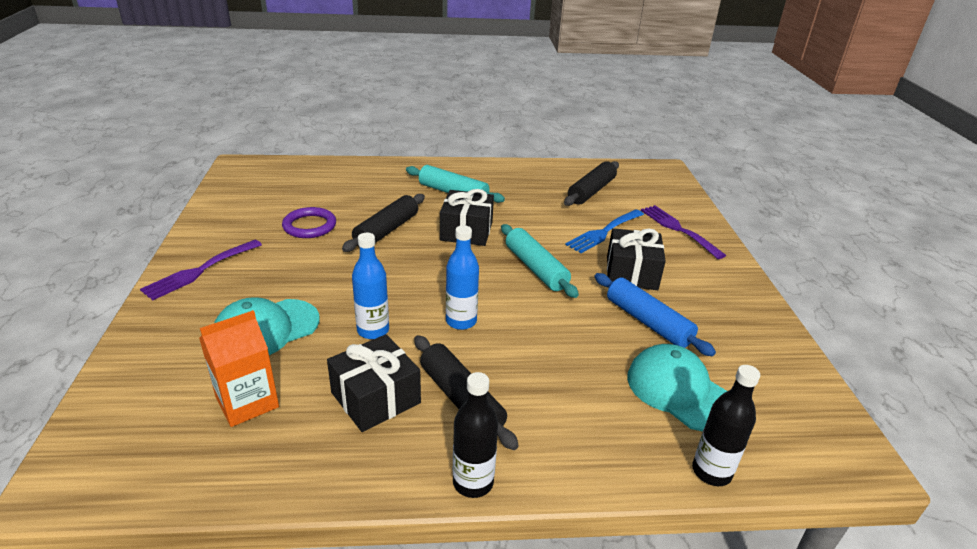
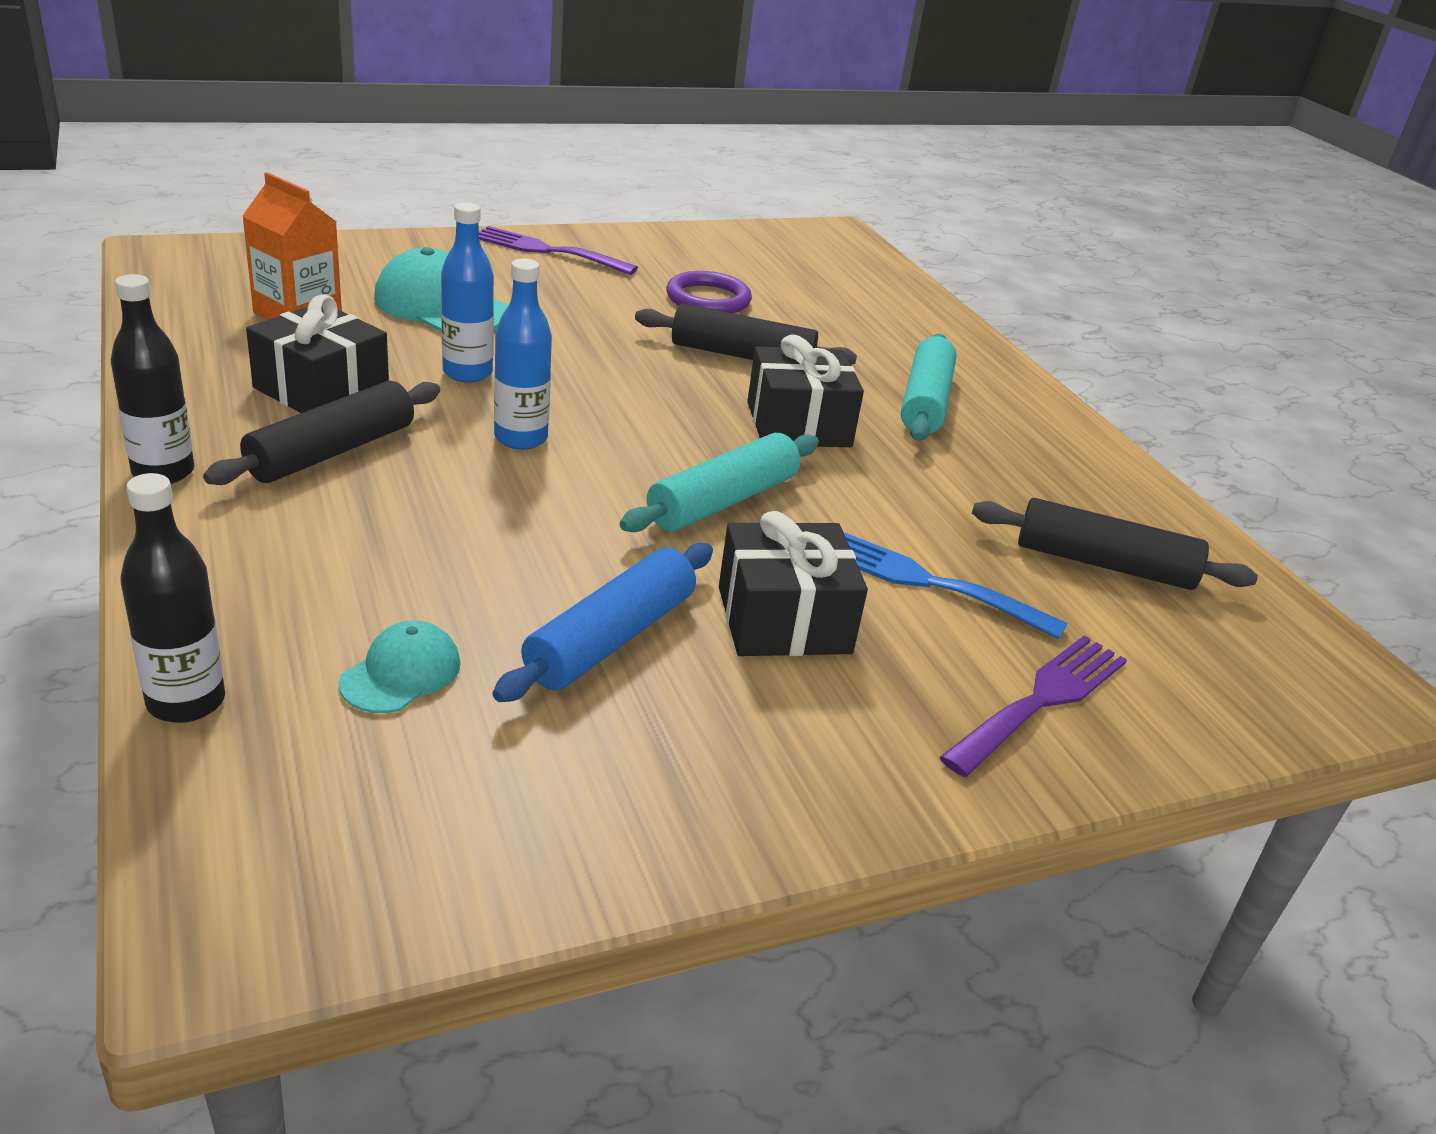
camera: 70 degrees right, 0 degrees up
(679, 391) = (401, 673): turquoise cap -> turquoise cap, size x0.56

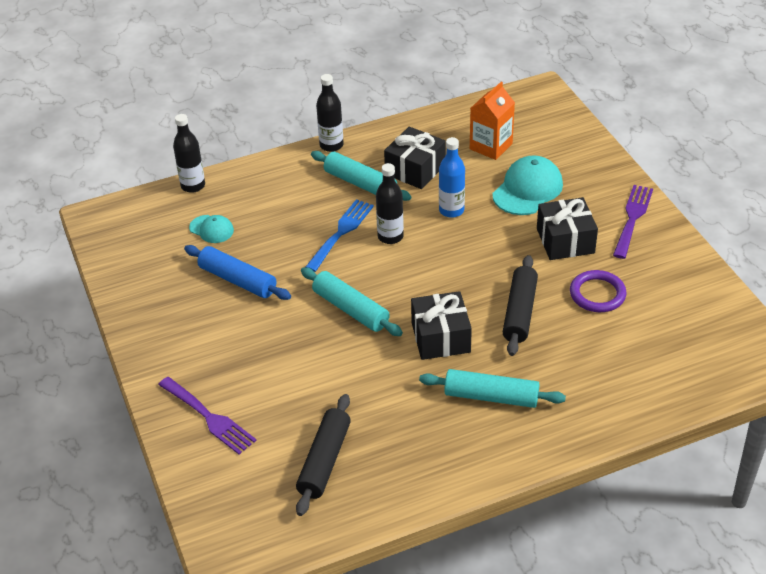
camera: 95 degrees right, 10 degrees up
(332, 452) = (360, 183): black rolling pin -> turquoise rolling pin
(521, 438) = (390, 236): blue bottle -> black bottle
(784, 620) = (257, 332): black gift -> black gift (565, 241)
(927, 582) = (294, 383): blue fork -> blue fork (341, 232)

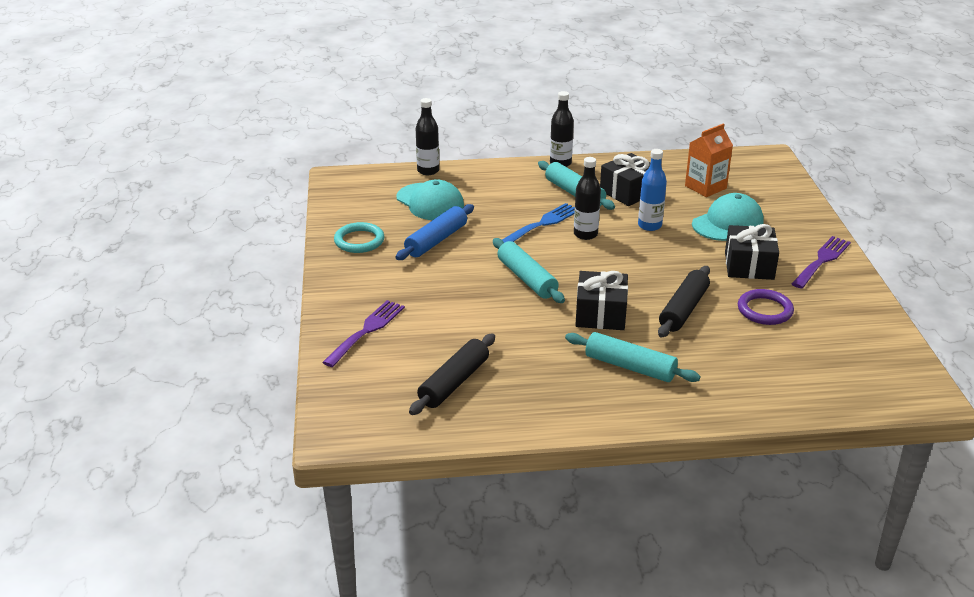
camera: 15 degrees right, 10 degrees down
(154, 299) = (359, 241): none -> turquoise ring
(209, 417) = (366, 331): purple fork -> purple fork turned 120 degrees counterclockwise
(211, 229) = (430, 202): turquoise cap -> turquoise cap, size x1.78
(238, 280) = (436, 240): blue rolling pin -> blue rolling pin turned 75 degrees clockwise

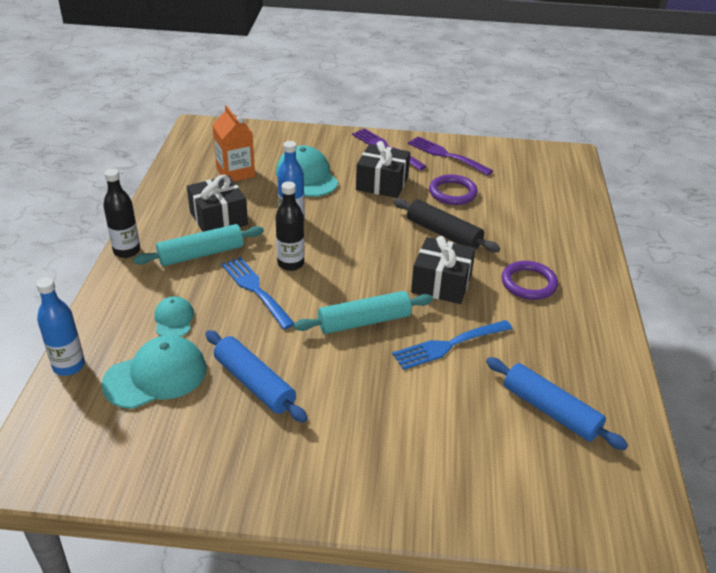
camera: 80 degrees left, 5 degrees up
(359, 241) = (222, 463): turquoise ring -> none
(366, 331) = (442, 478): purple fork -> purple fork (446, 155)
(428, 171) = (69, 366): black bottle -> blue bottle
(454, 382) = (550, 411): black rolling pin -> blue rolling pin
(491, 197) = (174, 319): none -> turquoise cap
(515, 324) = (448, 345): none -> blue fork
(630, 366) = (528, 283): turquoise rolling pin -> purple ring

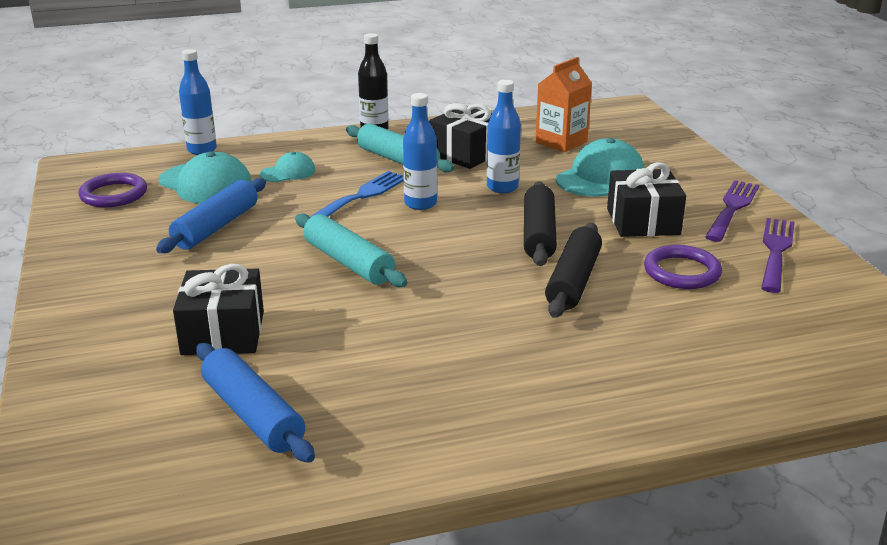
camera: 70 degrees right, 10 degrees down
(291, 264) = (420, 204): black bottle -> blue bottle
(374, 227) = (538, 234): none -> black rolling pin
(441, 283) = (460, 297): black gift -> black gift (223, 333)
(448, 345) = (339, 322): blue fork -> none
(528, 283) = (518, 363): purple ring -> purple ring (114, 194)
(550, 411) = (252, 415): blue rolling pin -> blue rolling pin turned 60 degrees counterclockwise

